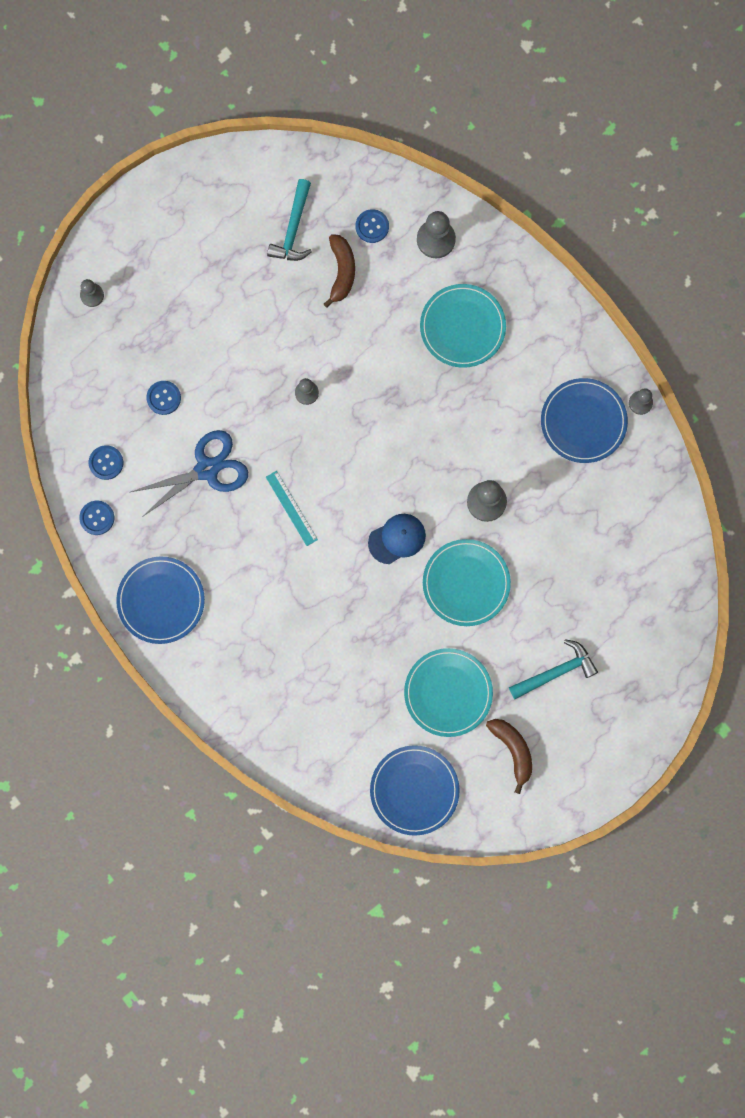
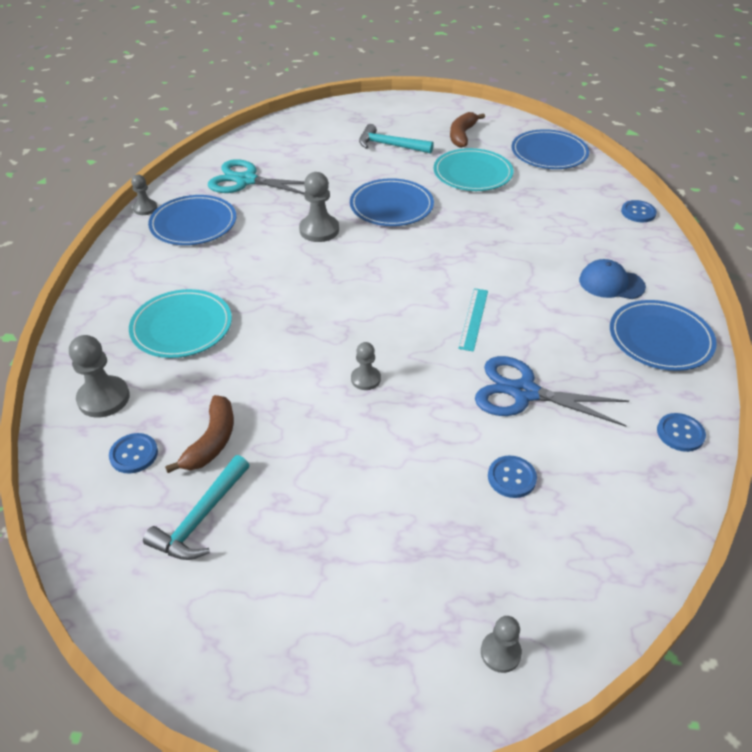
camera: 135 degrees left, 35 degrees down
(106, 463) = (631, 470): blue button -> blue button (638, 212)
(293, 228) = (201, 518): turquoise hammer -> turquoise hammer turned 150 degrees clockwise
(342, 272) = (212, 441): brown banana -> brown banana turned 150 degrees clockwise
(397, 539) = (410, 252): blue cap -> blue cap (611, 283)
(466, 583) = (391, 206): turquoise plate -> blue plate
(611, 508) = (246, 180): none -> turquoise scissors

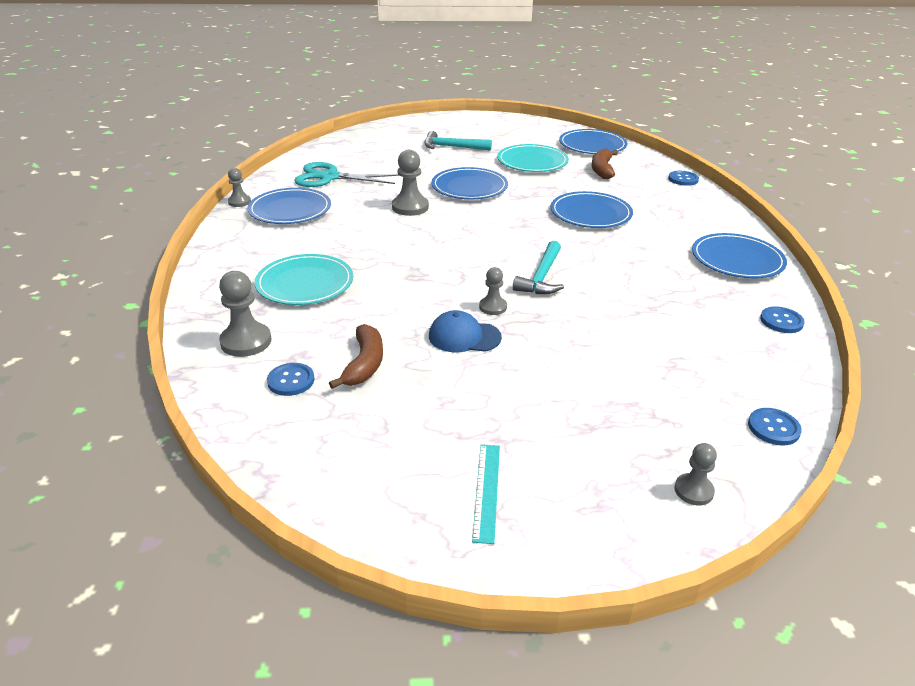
camera: 10 degrees left, 10 degrees down
(201, 518) = (374, 422): turquoise hammer -> turquoise hammer (542, 277)
(462, 135) = (513, 137): brown banana -> brown banana (602, 170)
(473, 319) = (573, 258): turquoise ruler -> turquoise ruler (487, 491)
(511, 478) = (651, 364): blue button -> blue button (773, 428)
(514, 255) = (590, 213): none -> blue plate
(524, 392) = (637, 305): blue scissors -> none
(611, 283) = (680, 226): blue cap -> blue cap (464, 337)

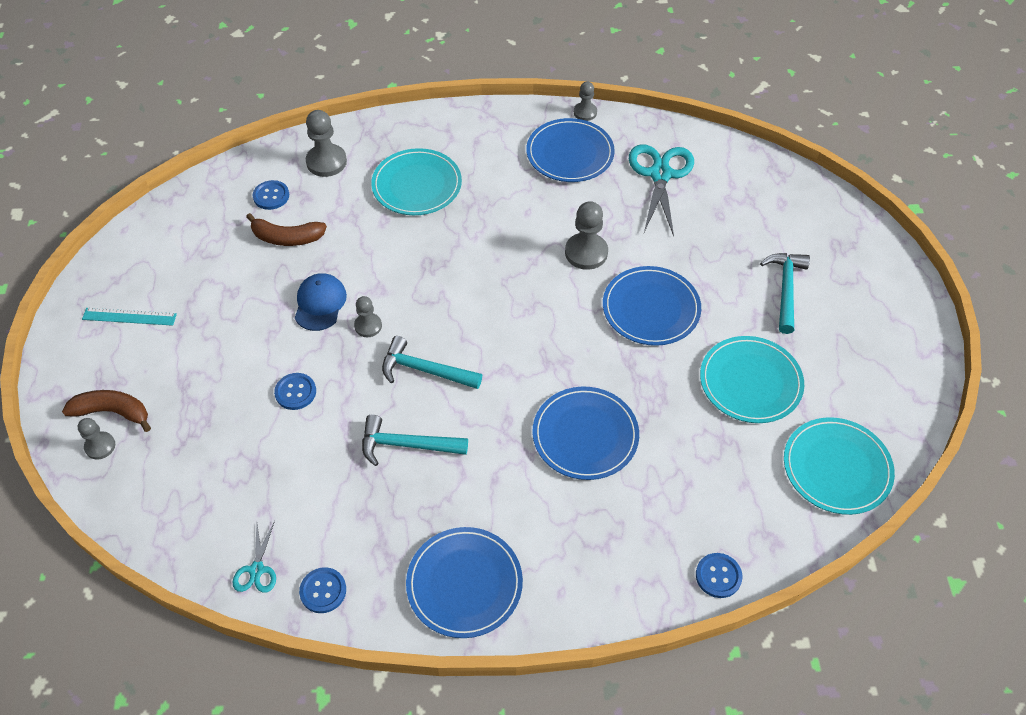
camera: 90 degrees right, 20 degrees up
(592, 145) = (837, 468): blue plate -> turquoise plate
(602, 170) = (737, 468): brown banana -> brown banana (113, 412)
(623, 284) = (407, 445): none -> turquoise hammer
(773, 428) = (157, 526): blue button -> blue button (295, 392)
(783, 358) = (256, 570): none -> turquoise scissors

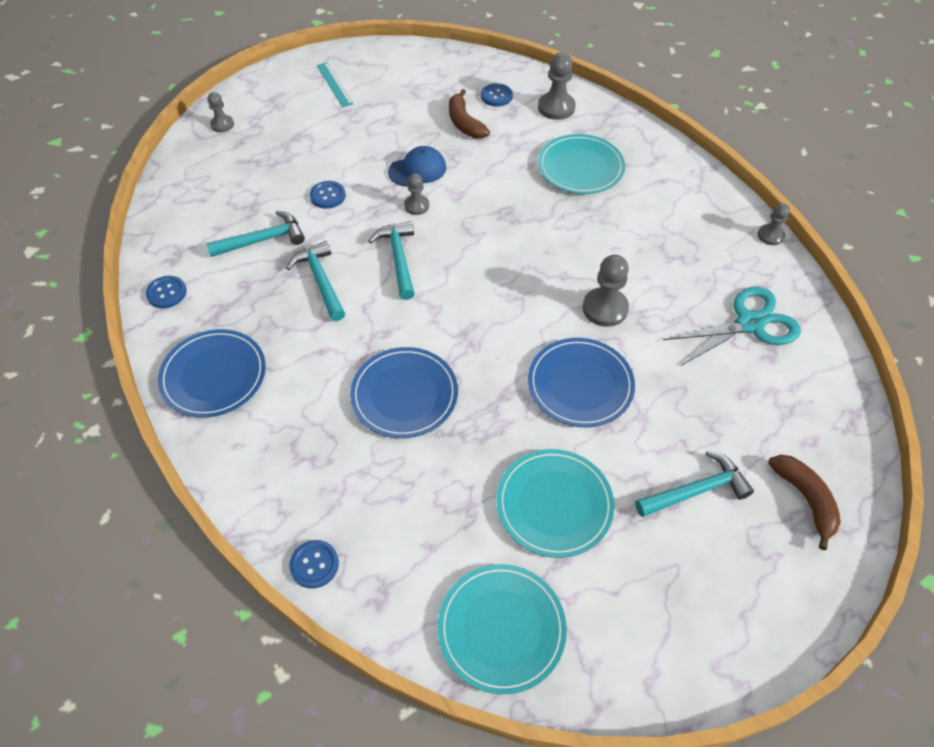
camera: 60 degrees right, 0 degrees up
(113, 412) = (252, 116): brown banana -> brown banana (805, 499)
(256, 570) = (166, 249): turquoise scissors -> none
(313, 474) = (263, 240): none -> turquoise hammer
(570, 153) = (710, 247): blue plate -> none

